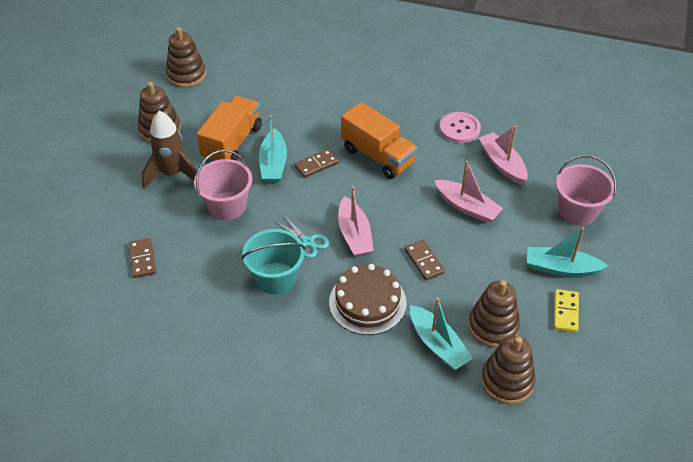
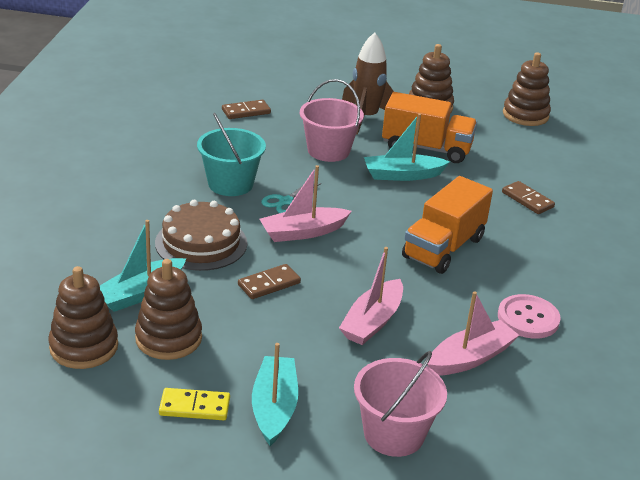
camera: 80 degrees right, 15 degrees down
(316, 165) = (411, 203): brown domino -> brown domino (527, 200)

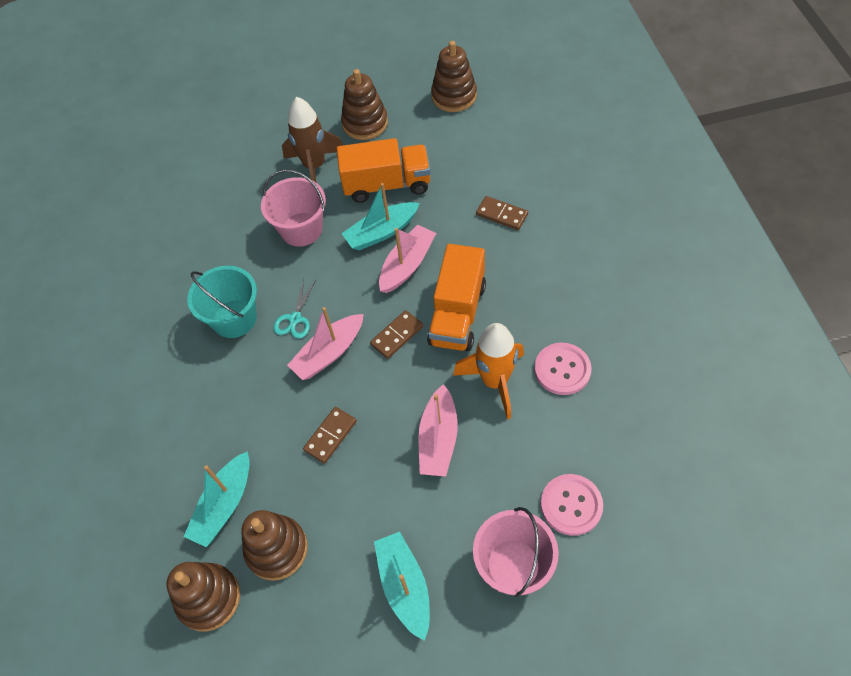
camera: 15 degrees left, 25 degrees up
(194, 407) = (339, 621): yellow domino -> none
(201, 243) = (246, 412): brown cake -> none
(246, 111) = (200, 208): brown domino -> brown domino (397, 335)
(453, 303) = (494, 381): none -> orange rocket
(470, 358) = (536, 443): pink boat -> pink boat (407, 265)
(481, 414) = (571, 505): none -> pink button

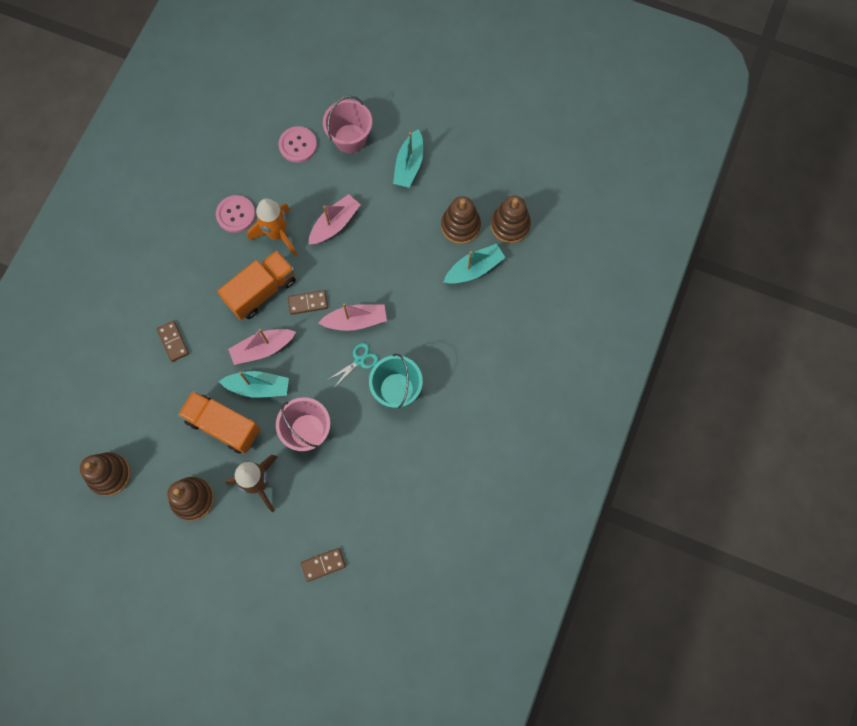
camera: 150 degrees left, 15 degrees up
(330, 436) = (391, 268): brown domino -> brown domino (323, 565)

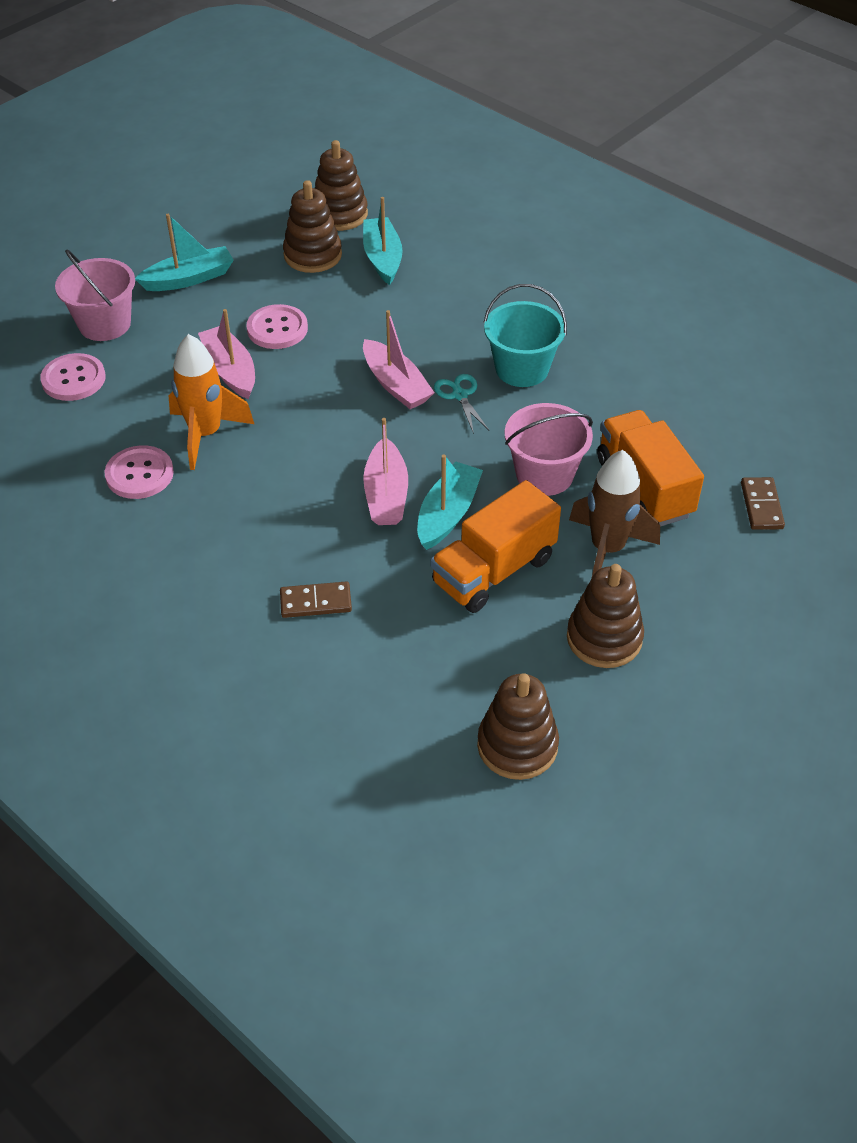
camera: 70 degrees left, 25 degrees down
(261, 291) = (289, 474): orange truck -> orange truck (644, 487)
(308, 303) = (339, 427): brown domino -> none
(355, 321) = (396, 385): pink boat -> pink boat turned 135 degrees clockwise
(381, 234) = (277, 329): none -> pink button
(409, 165) = (189, 279): turquoise boat -> turquoise boat turned 60 degrees counterclockwise

